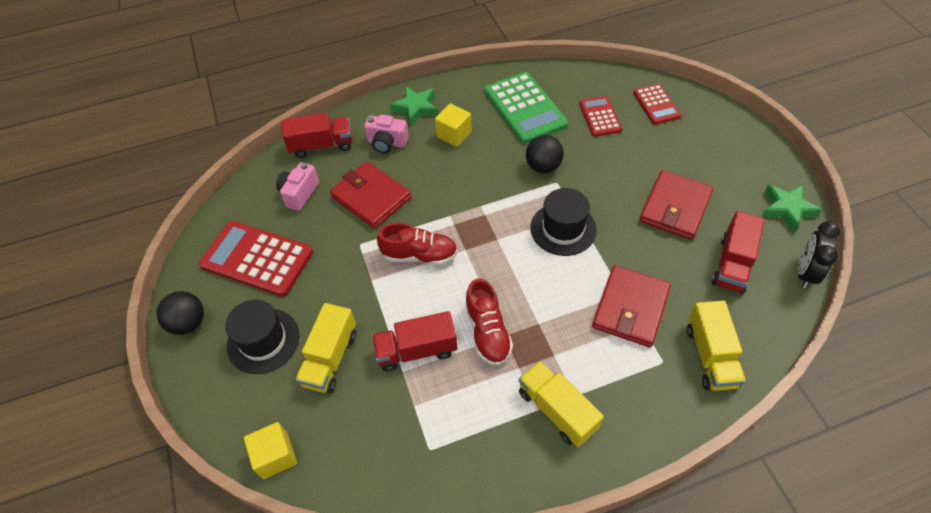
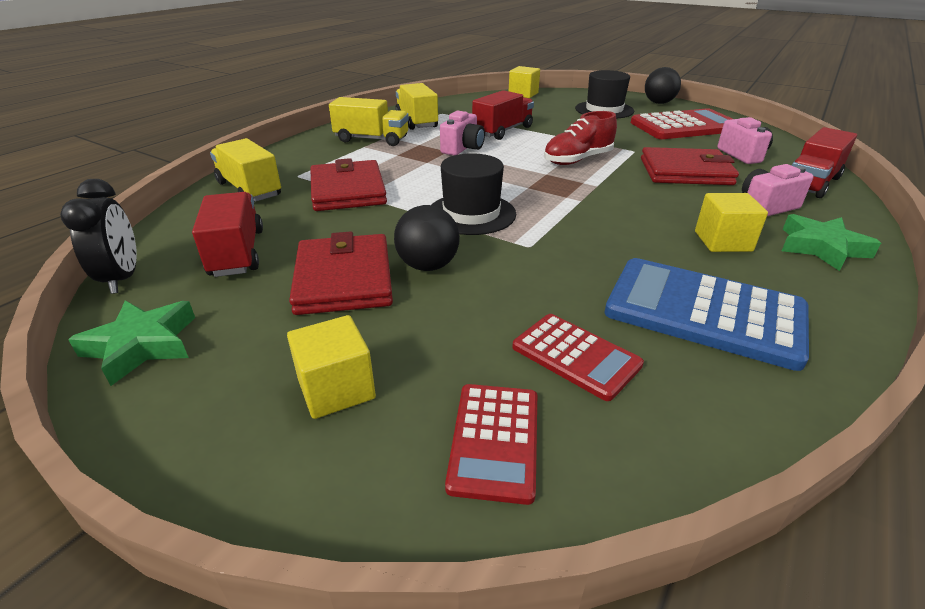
camera: 140 degrees right, 20 degrees down
(330, 358) = (552, 116): yellow truck -> yellow truck (416, 121)
(488, 332) = (463, 148): red shoe -> pink camera
(525, 108) = (704, 312): green calculator -> blue calculator
(543, 166) = (566, 254): black ball -> black ball (428, 266)
(656, 104) = (495, 440): red calculator -> red calculator turned 120 degrees counterclockwise
(703, 147) = (336, 389): none -> yellow cube

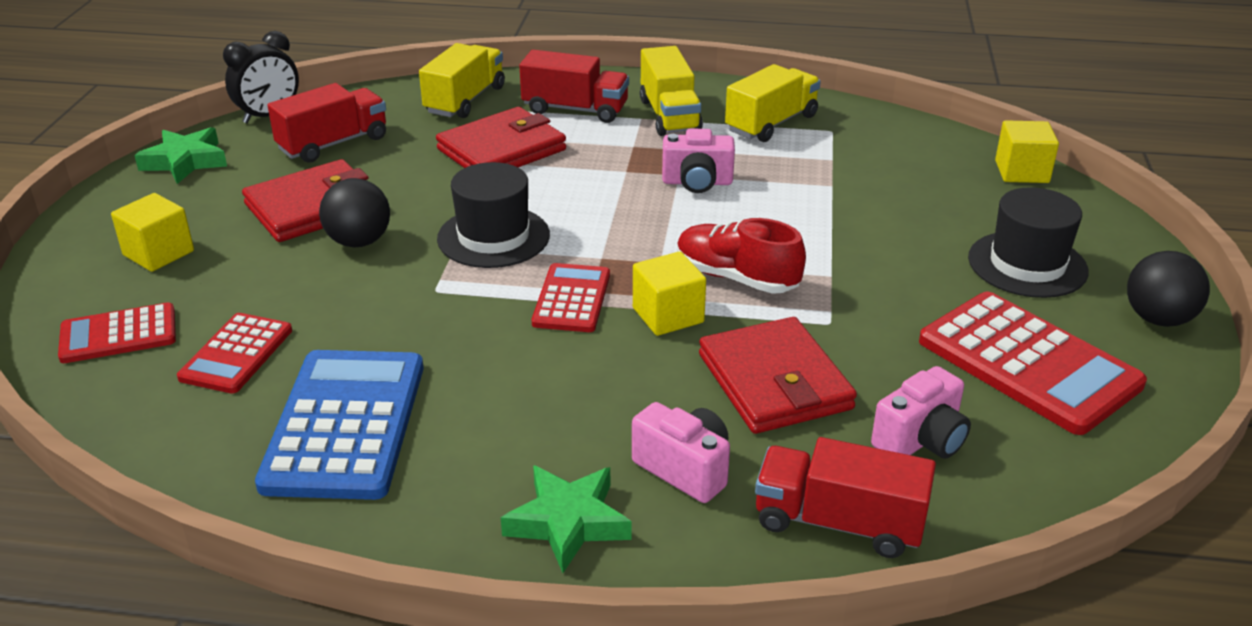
camera: 65 degrees right, 0 degrees up
(503, 131) = (802, 195): red truck -> red truck (575, 109)
(572, 204) = (571, 299): none -> red calculator
(723, 241) = (533, 431): yellow cube -> yellow cube (668, 315)

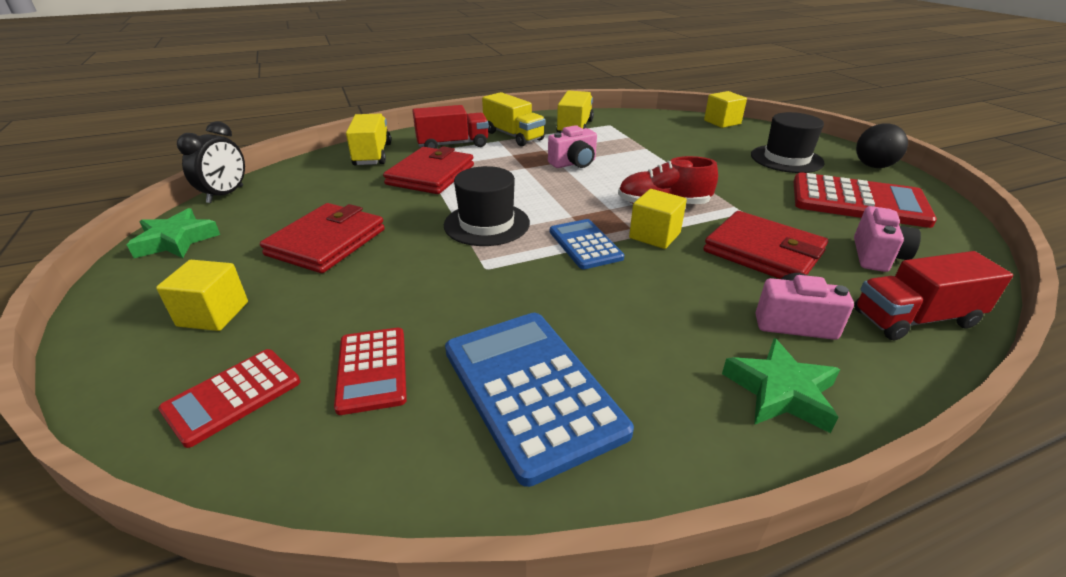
camera: 30 degrees left, 0 degrees up
(333, 144) = (300, 199): red truck -> none
(359, 242) = (390, 254): black ball -> none
(571, 299) = (585, 244): red calculator -> blue calculator

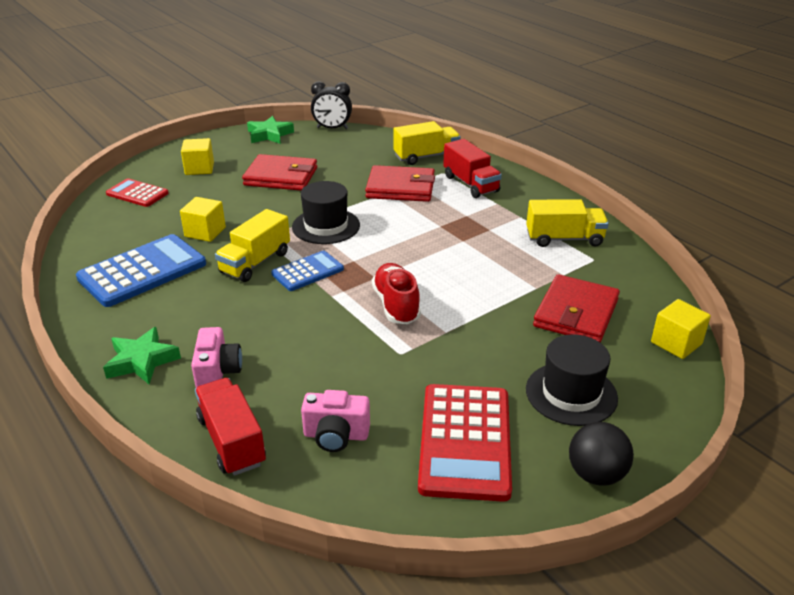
camera: 75 degrees right, 0 degrees up
(372, 370) = (157, 222): red calculator -> none
(513, 136) = (514, 208): yellow truck -> yellow truck (255, 262)
(574, 163) = (465, 249): pink camera -> none
(654, 235) = (333, 303): yellow cube -> yellow cube (205, 232)
(763, 252) = (323, 362): red wallet -> red wallet (576, 313)

